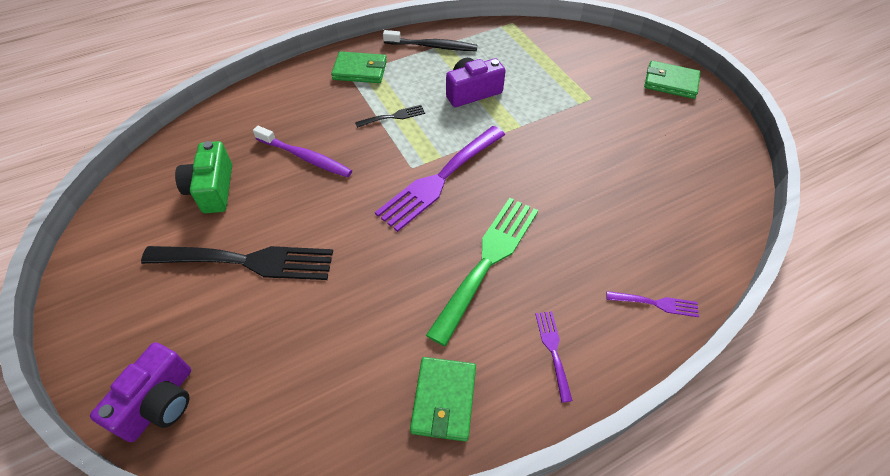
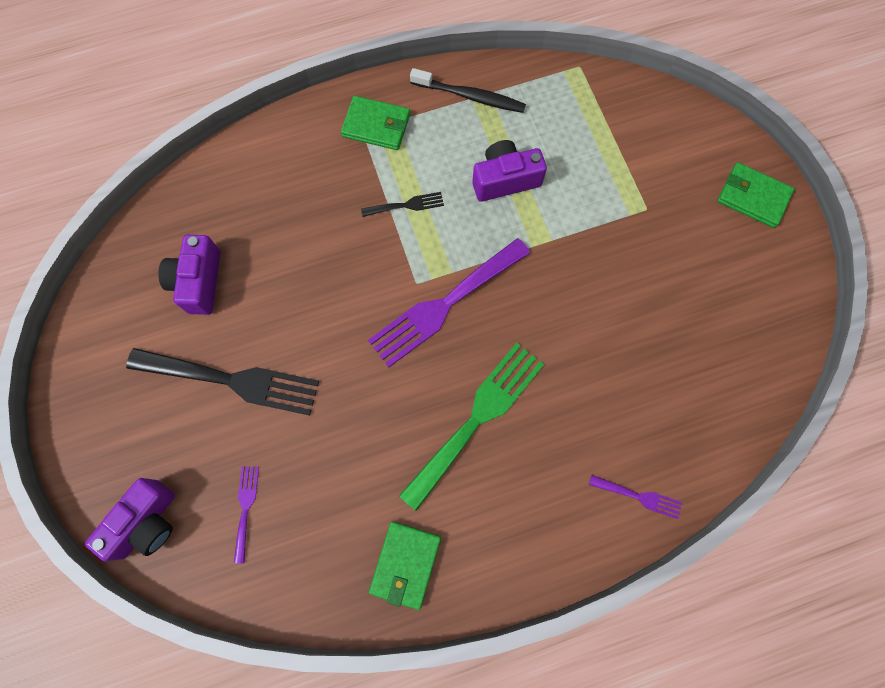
camera: 10 degrees right, 20 degrees up
(212, 189) = (198, 282): green camera -> purple camera
(305, 157) = (301, 251): purple toothbrush -> none
(553, 350) = (520, 531): purple fork -> purple fork (245, 508)

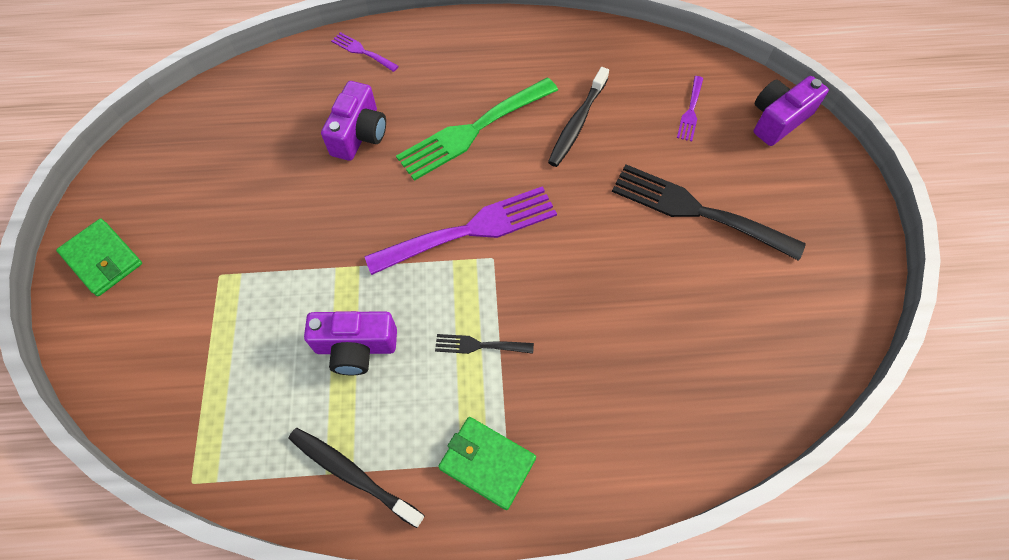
camera: 165 degrees left, 10 degrees down
(198, 282) = (729, 315): purple camera -> purple camera (359, 134)
(368, 458) = (577, 123): none -> black toothbrush
(405, 564) = (563, 50): green wallet -> none

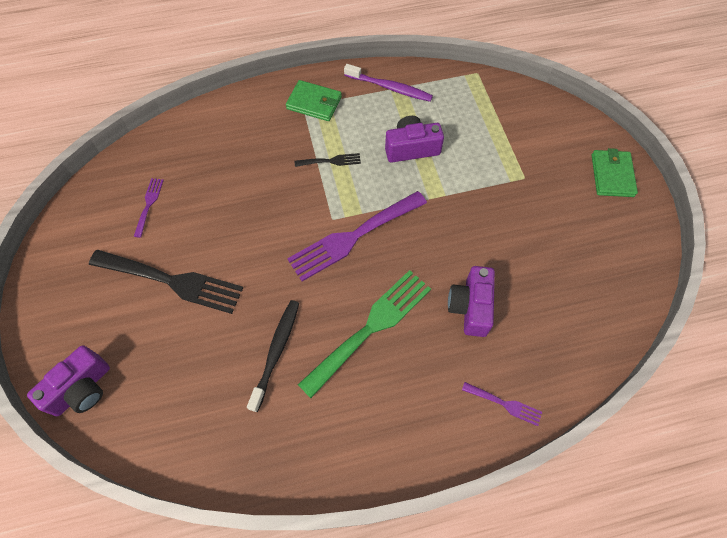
camera: 170 degrees right, 0 degrees up
(103, 259) = (612, 175): green wallet -> green wallet turned 60 degrees clockwise
(352, 474) = (390, 87): black toothbrush -> purple toothbrush
(690, 111) = (167, 384): purple fork -> purple fork (149, 204)

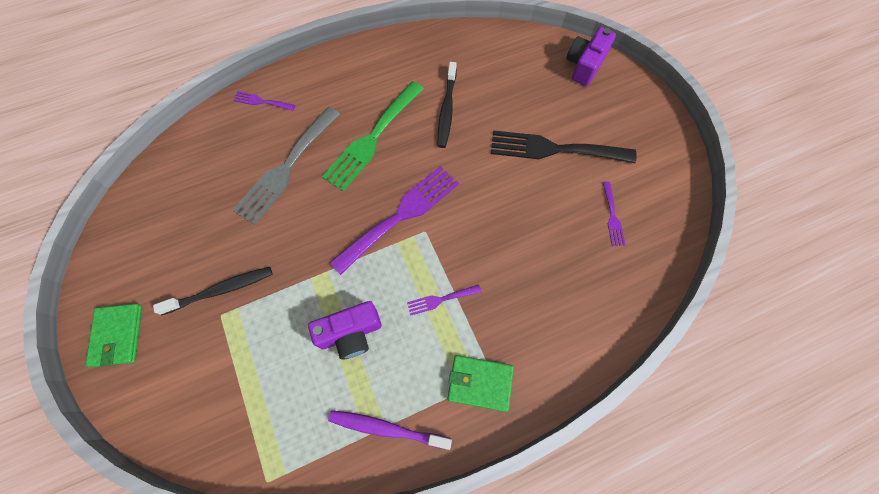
camera: 170 degrees right, 5 degrees up
(331, 161) = (440, 300): black fork -> purple fork
(470, 307) = (286, 168): purple camera -> grey fork
(527, 197) = (221, 290): none -> black toothbrush

